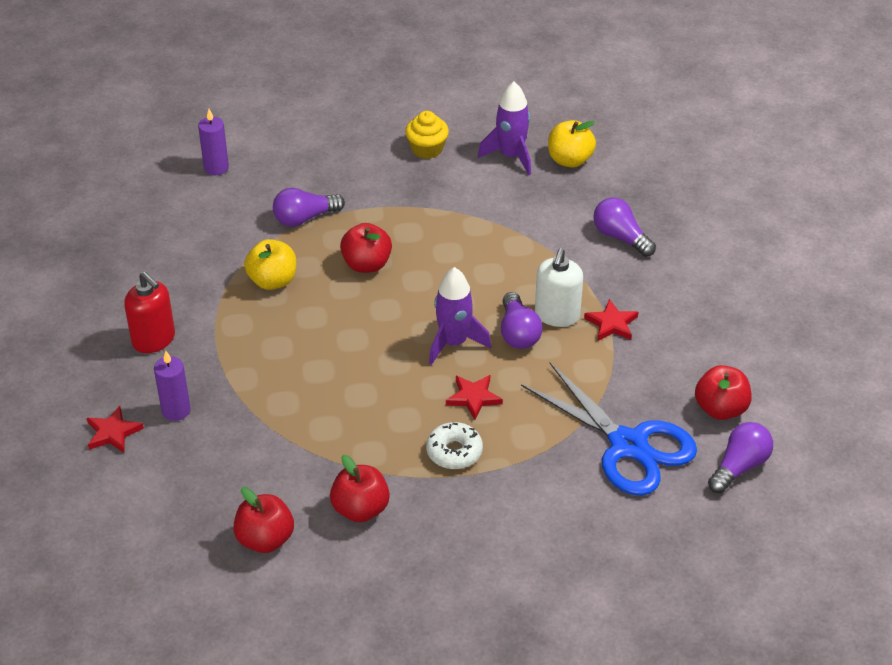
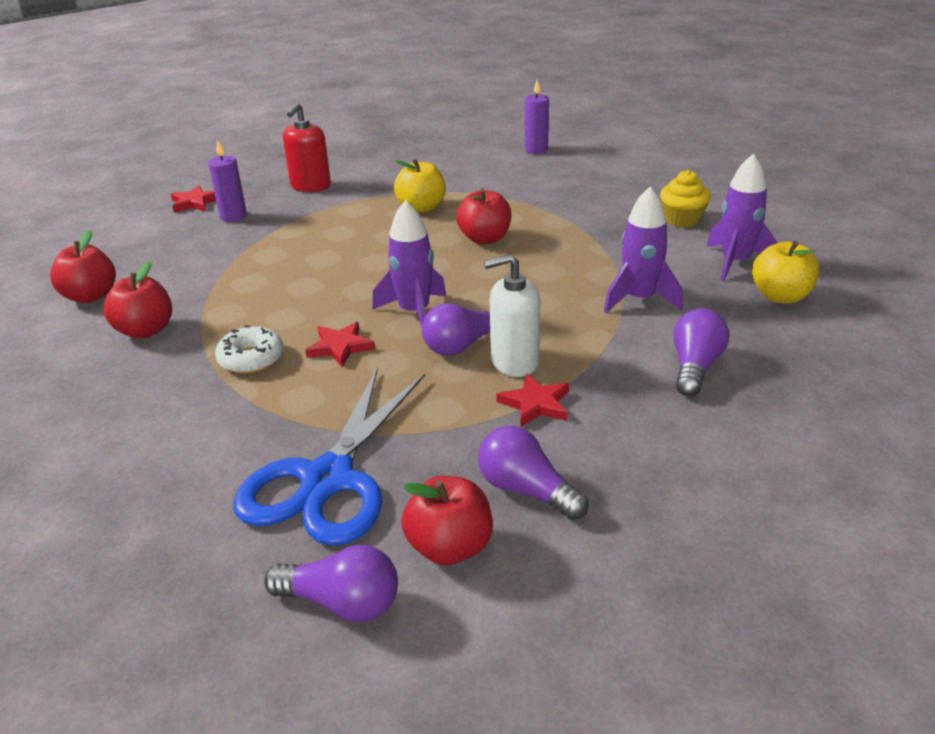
camera: 65 degrees right, 10 degrees down
(304, 218) = (516, 197): purple light bulb -> purple light bulb (526, 490)
(523, 224) = (639, 299): none -> purple rocket

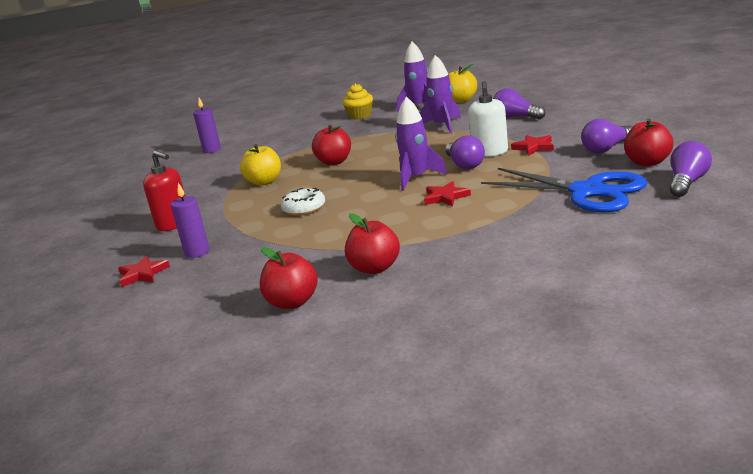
camera: 70 degrees left, 10 degrees down
(251, 359) = (443, 224): white donut -> white donut (304, 208)

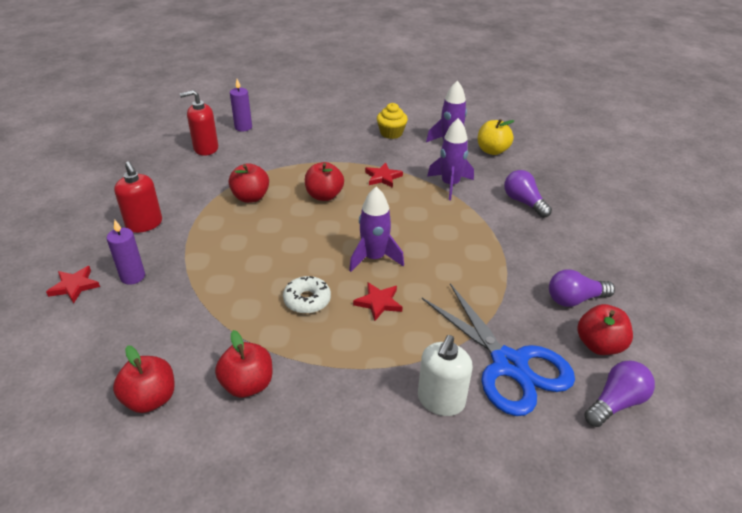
camera: 15 degrees right, 15 degrees up
(187, 170) = (206, 148): none -> red soap dispenser
(264, 182) = (251, 197): yellow apple -> red apple
(304, 208) = (254, 256): white donut -> white donut (307, 300)
(464, 164) = (428, 258): purple light bulb -> none
(490, 152) = (463, 249): white soap dispenser -> white soap dispenser (441, 400)
(534, 147) = (508, 262): red star -> red star (383, 177)

